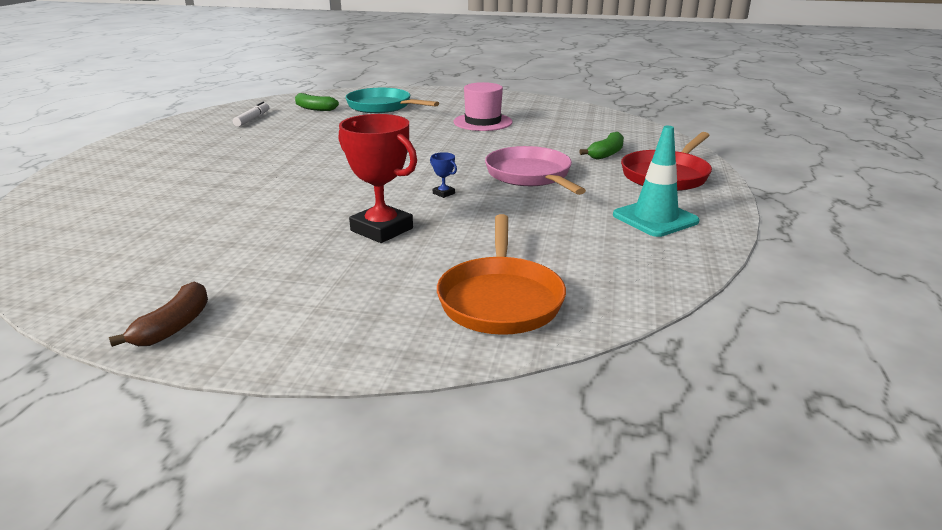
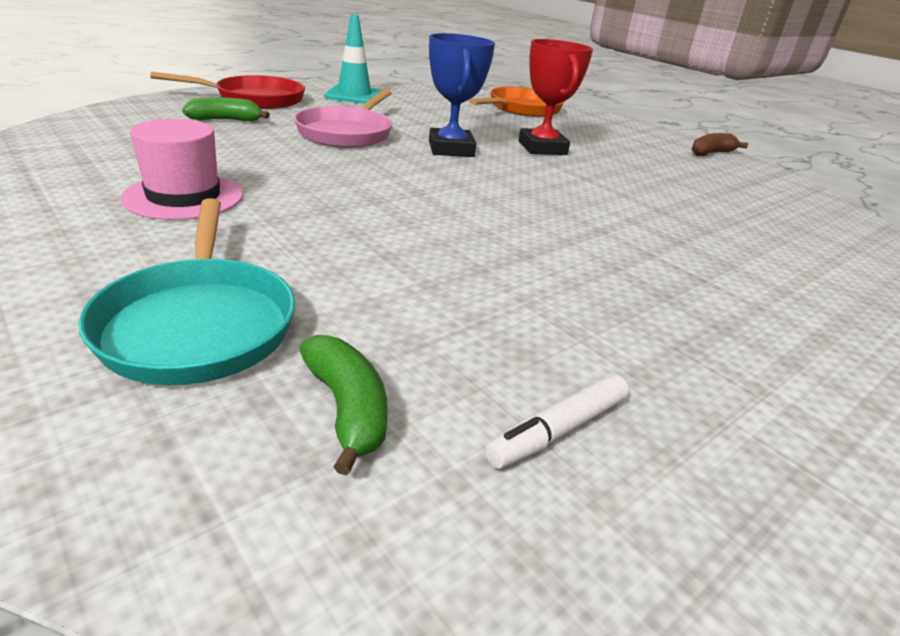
camera: 145 degrees left, 5 degrees up
(443, 193) = (451, 149): blue trophy -> blue trophy, size x2.47

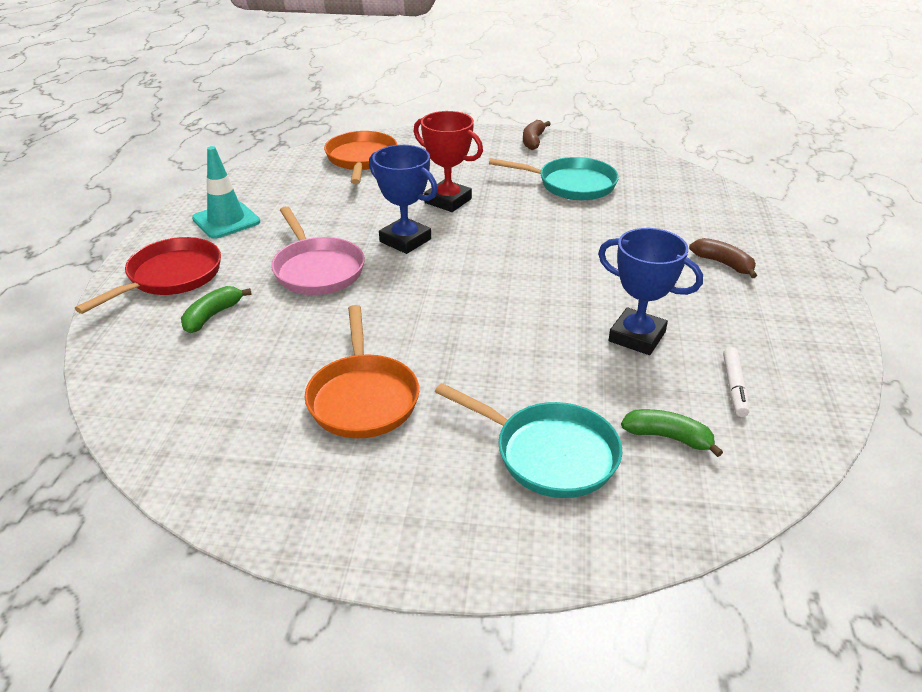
camera: 40 degrees left, 5 degrees up
(184, 197) = (363, 398): pink hat -> orange pan
(525, 306) = (637, 337): none -> blue trophy
(696, 187) = (571, 185): none -> turquoise pan
(792, 317) = (723, 263): none -> brown banana

